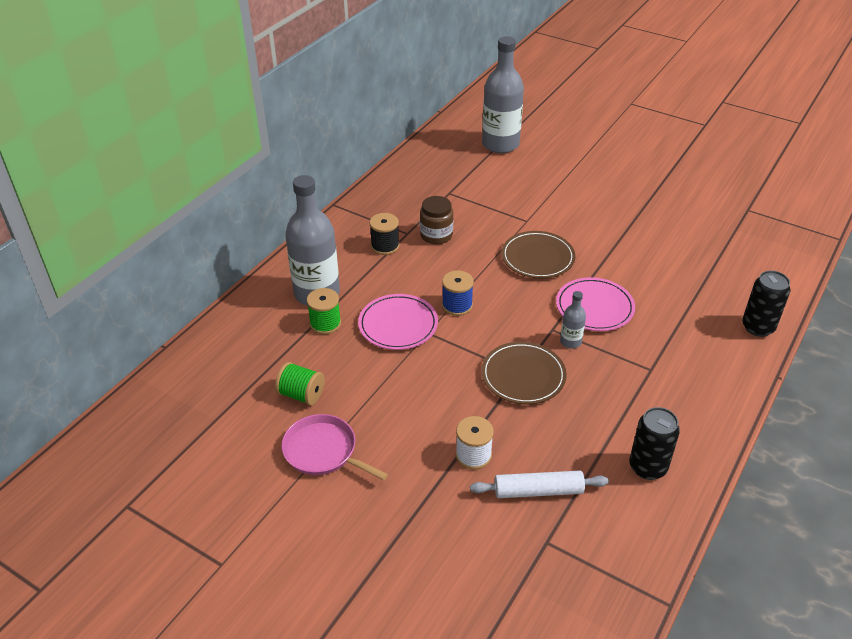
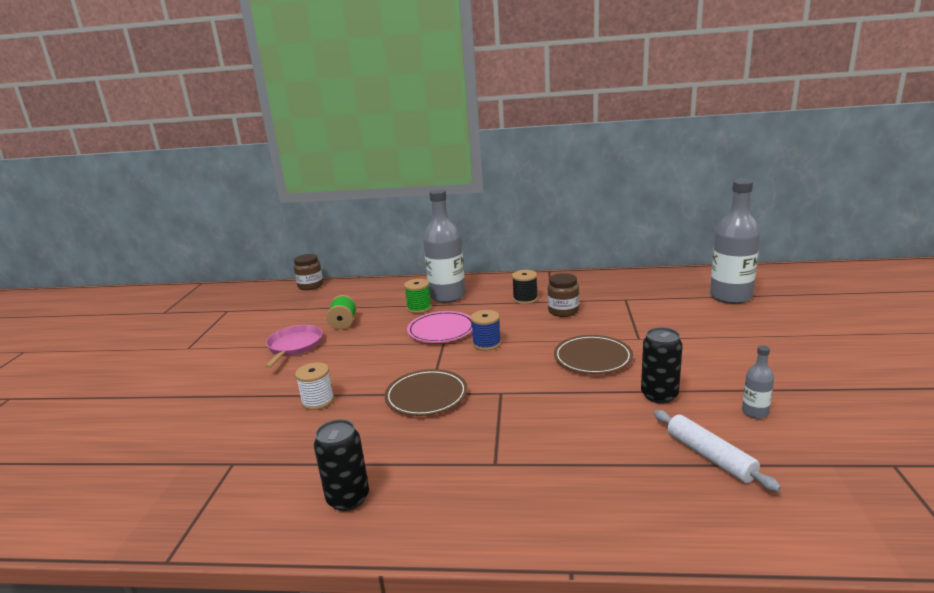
camera: 65 degrees right, 20 degrees down
(138, 399) = (310, 286): none -> brown jar
(538, 491) = (290, 442): white rolling pin -> white rolling pin (710, 456)
(570, 342) = (492, 406): grey bottle -> grey bottle (755, 412)
(594, 307) = (556, 405): pink plate -> none
(758, 327) = (651, 531): black can -> black can (659, 395)

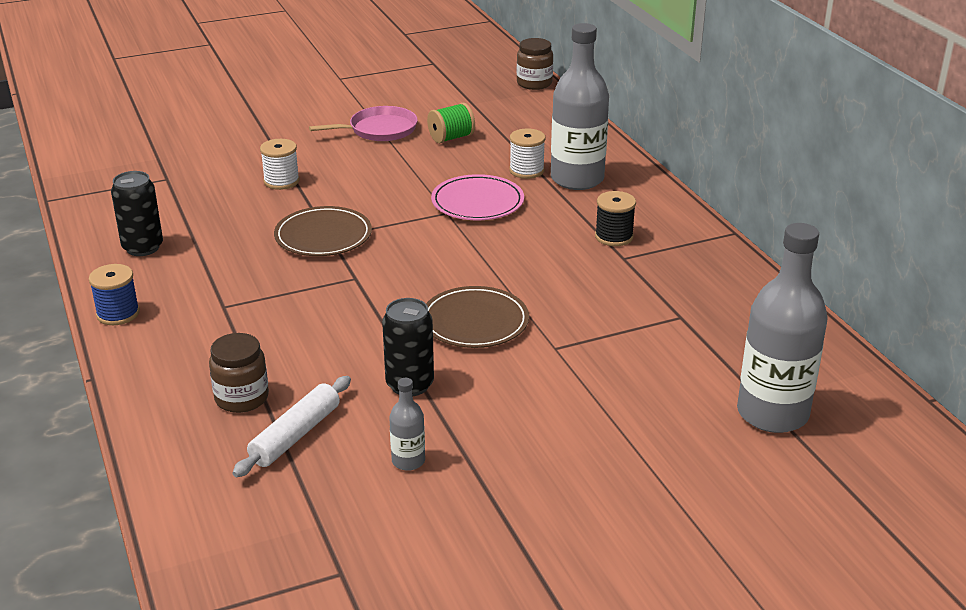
camera: 60 degrees right, 10 degrees up
(419, 308) = (526, 170): green spool -> white spool
(486, 344) = (463, 241): blue spool -> blue spool (118, 314)
(563, 311) = (597, 274): brown jar -> brown jar (242, 398)

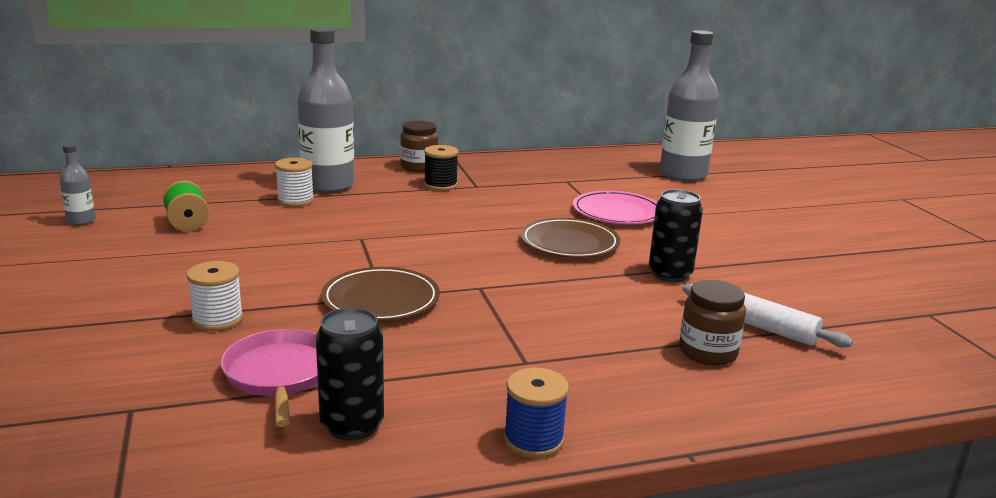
camera: 85 degrees left, 10 degrees down
(379, 130) = (124, 256): pink pan -> pink pan (279, 375)
(408, 461) = (778, 281): grey bottle -> grey bottle (81, 221)
(477, 202) = (348, 224): pink plate -> pink plate (617, 212)
(534, 83) = (93, 179): brown jar -> brown jar (419, 167)

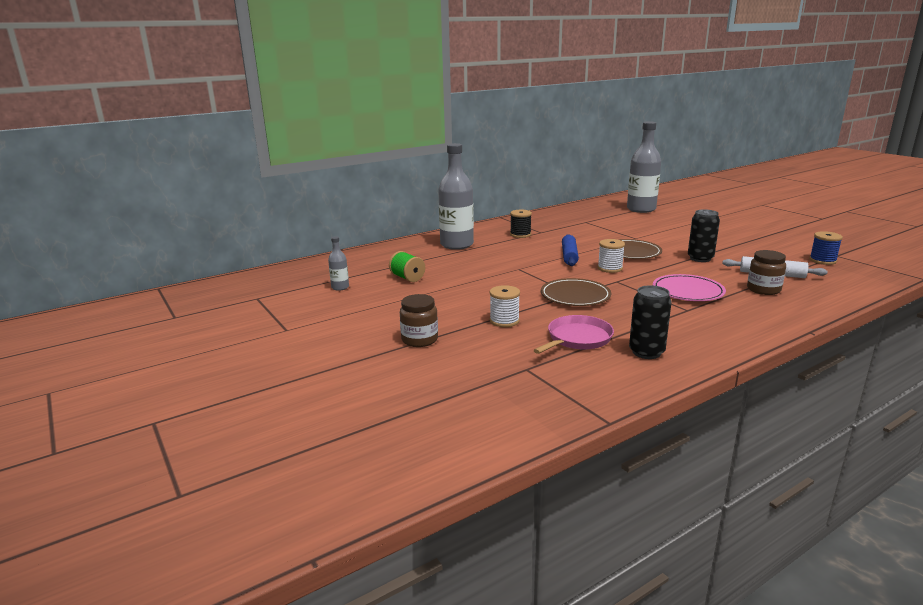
camera: 15 degrees left, 0 degrees up
(279, 375) = (577, 339): pink pan -> pink pan turned 75 degrees clockwise
(295, 200) = (451, 256): white spool -> white spool (610, 268)
(419, 167) = (494, 227): brown jar -> brown jar (419, 340)
(465, 231) = (569, 256): none -> blue rolling pin
(533, 440) = (737, 340): blue spool -> blue spool (822, 260)
(617, 212) = (634, 233): pink plate -> pink plate (688, 291)

